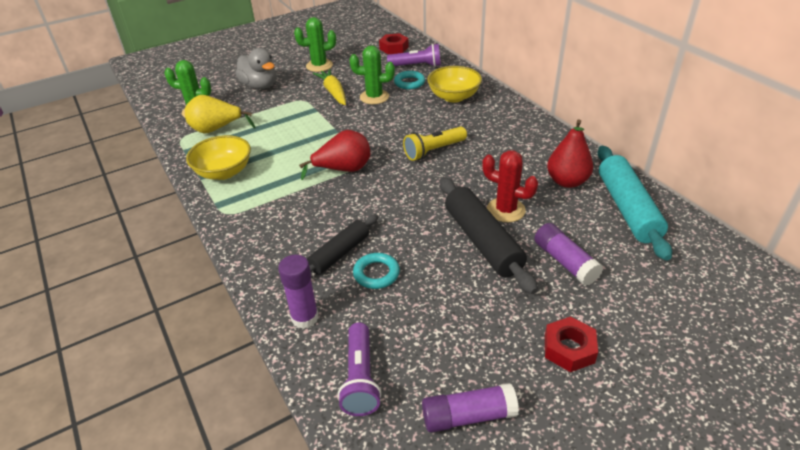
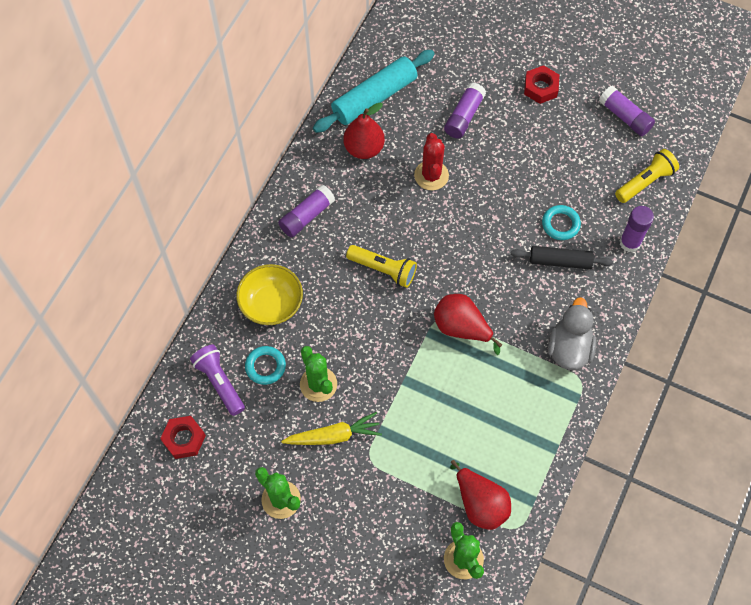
camera: 125 degrees left, 25 degrees up
(216, 129) = (480, 503): yellow pear -> red pear
(224, 172) = (535, 432): yellow bowl -> none
(259, 86) = (369, 534): grey duck -> grey duck (569, 348)
(333, 92) = (334, 436): yellow carrot -> yellow carrot turned 135 degrees counterclockwise
(360, 379) = (645, 182): purple flashlight -> yellow flashlight
(482, 241) = (478, 175): black rolling pin -> none
(517, 131) = (306, 216): none -> purple glue stick

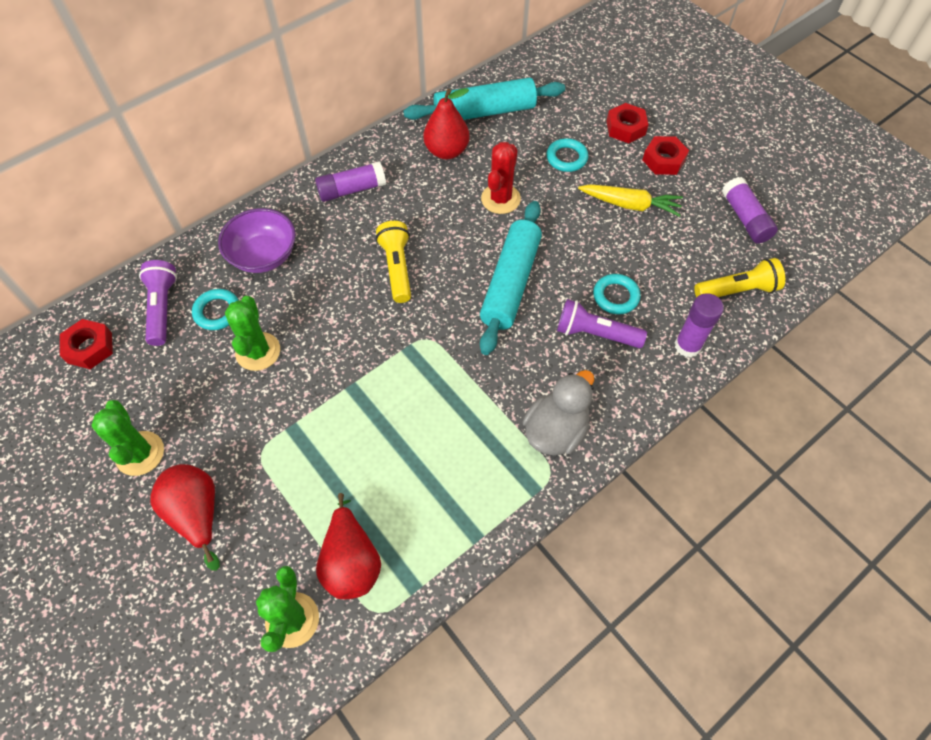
camera: 25 degrees right, 5 degrees down
(271, 304) = (263, 255): yellow bowl -> purple bowl
(334, 436) = (239, 411): yellow carrot -> yellow carrot (630, 205)
(383, 270) = (397, 267): yellow flashlight -> yellow flashlight turned 150 degrees counterclockwise
(461, 328) = (445, 358): red pear -> red pear (197, 514)
(464, 116) = (566, 158): purple glue stick -> turquoise ring
(477, 246) = (510, 283): none -> turquoise rolling pin
(496, 68) = (625, 128): none -> red nut
(560, 261) = (595, 333): black rolling pin -> purple flashlight

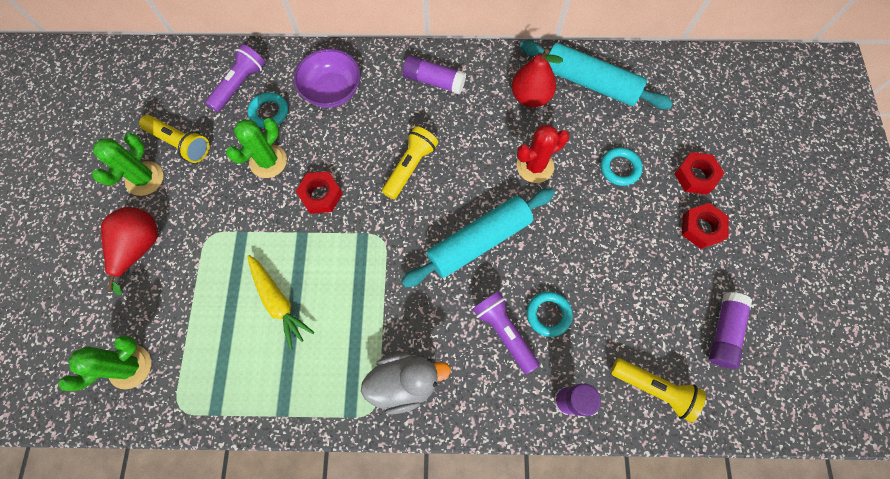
camera: 40 degrees right, 10 degrees up
(90, 348) = (178, 81): red nut -> red nut (321, 195)
(149, 397) = (181, 143): none -> yellow flashlight
(351, 561) = (194, 359): red pear -> none
(630, 205) = (634, 246): yellow carrot -> yellow carrot (278, 302)

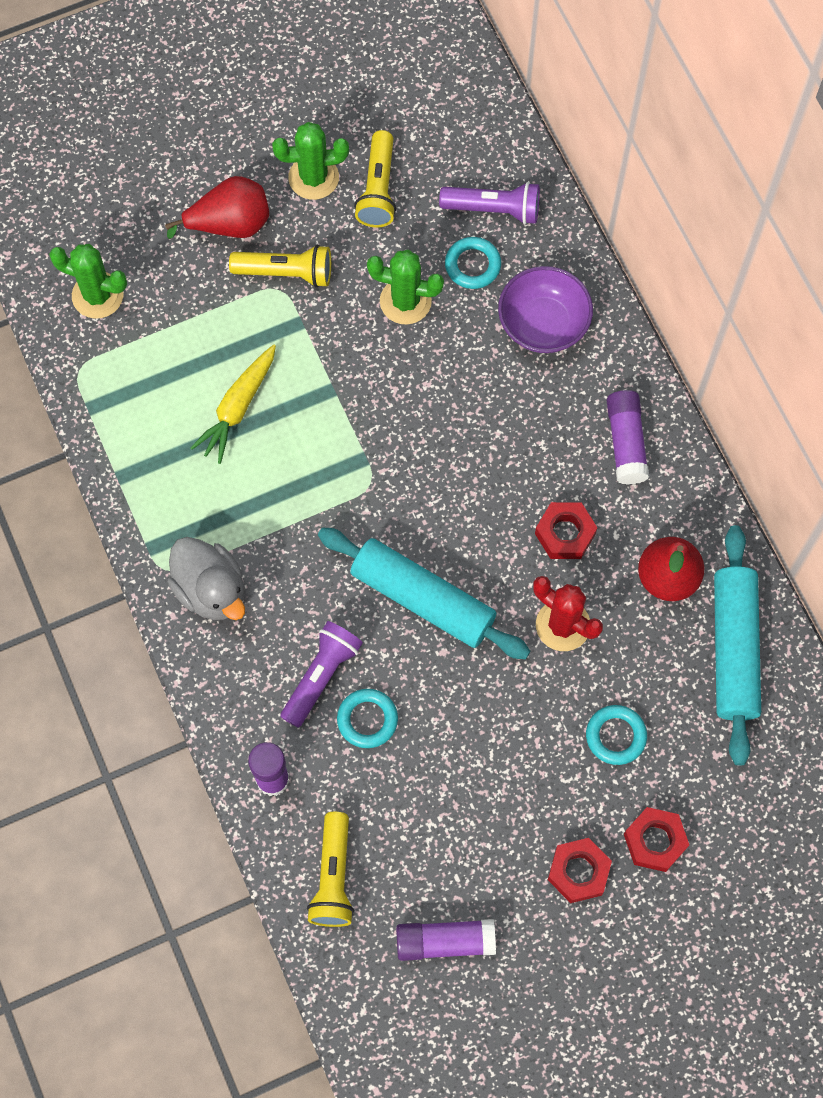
camera: 65 degrees right, 0 degrees up
(321, 195) = (391, 385): red nut -> red nut (565, 534)
(410, 167) = (483, 471): yellow flashlight -> yellow flashlight (286, 273)

